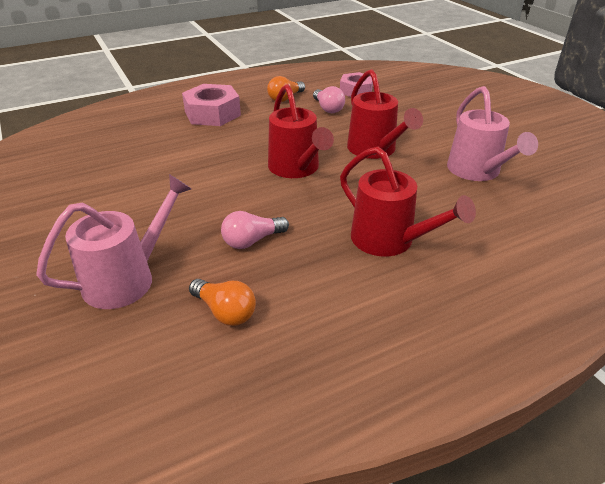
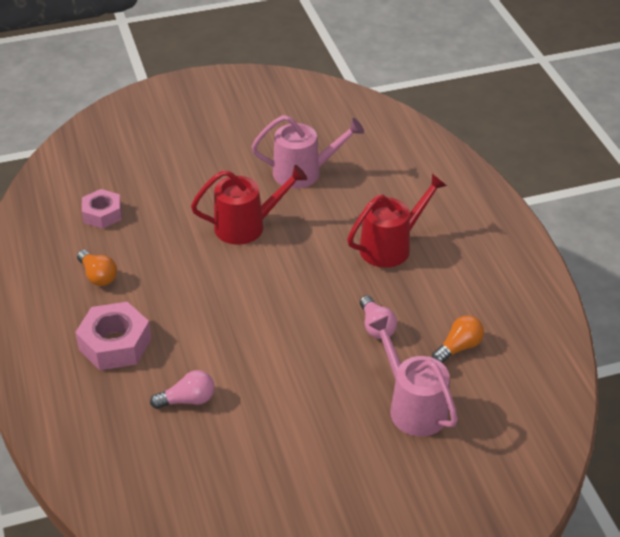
camera: 80 degrees left, 5 degrees up
(296, 169) = (266, 286): red watering can -> none
(328, 108) = (141, 244): pink light bulb -> pink light bulb (187, 400)

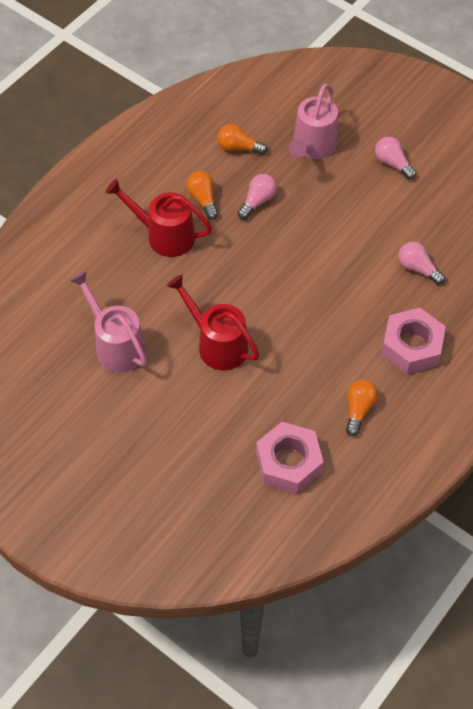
camera: 125 degrees left, 15 degrees up
(102, 214) = (288, 462): pink nut -> pink nut, size x1.50
(333, 462) = (392, 163): none -> pink light bulb
(412, 290) = (203, 199): none -> orange light bulb

